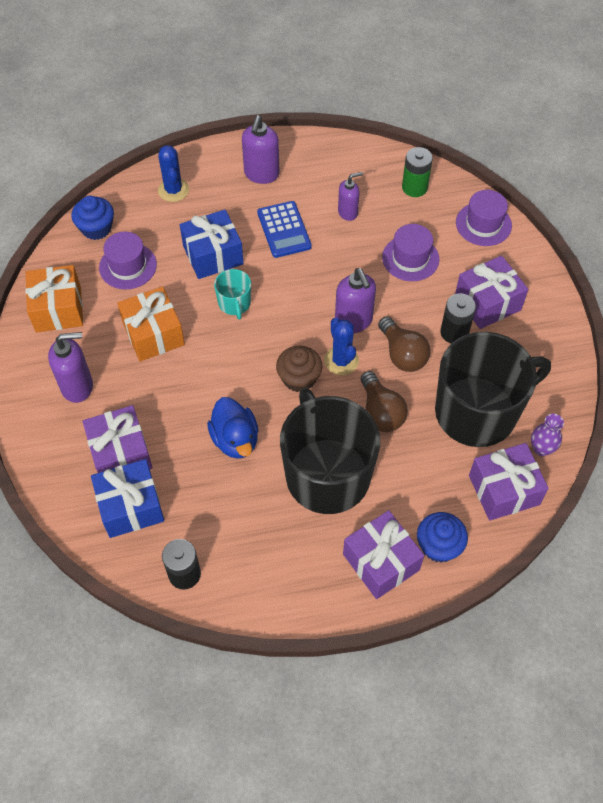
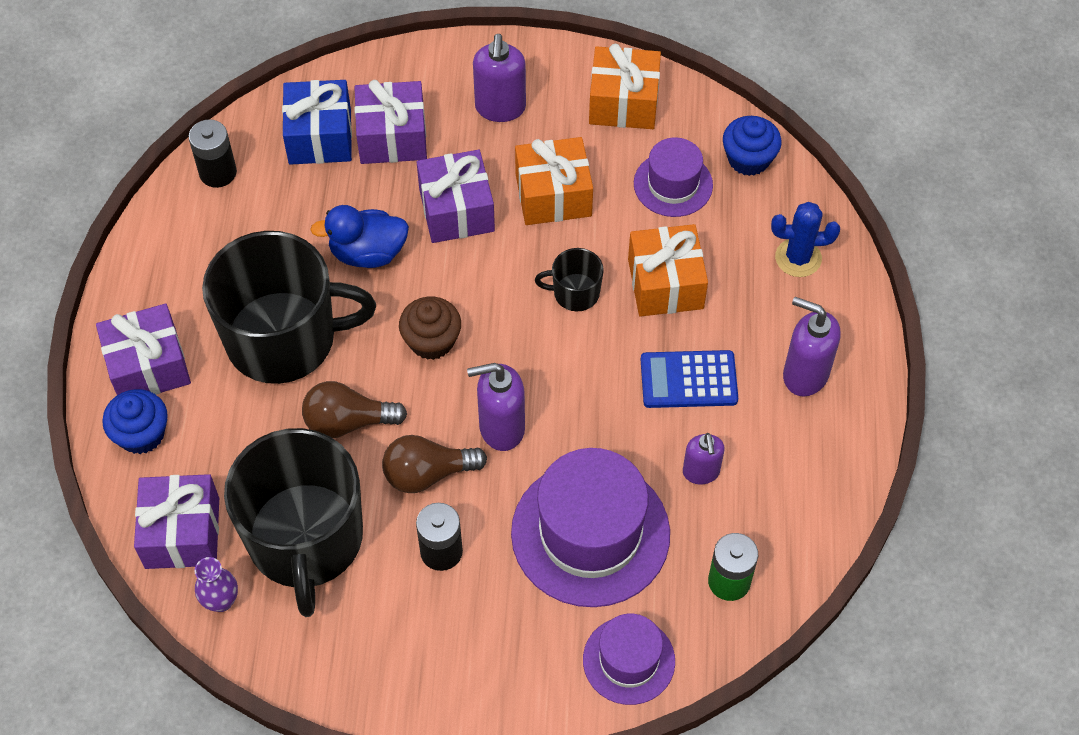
camera: 105 degrees right, 0 degrees up
(213, 255) = (665, 284): blue gift -> orange gift
(234, 303) = (575, 293): turquoise mug -> black mug
(341, 361) = (442, 396): blue cactus -> none
(410, 258) = (590, 533): purple hat -> purple hat, size x1.79
(487, 302) = (478, 615): purple gift -> purple gift (456, 210)

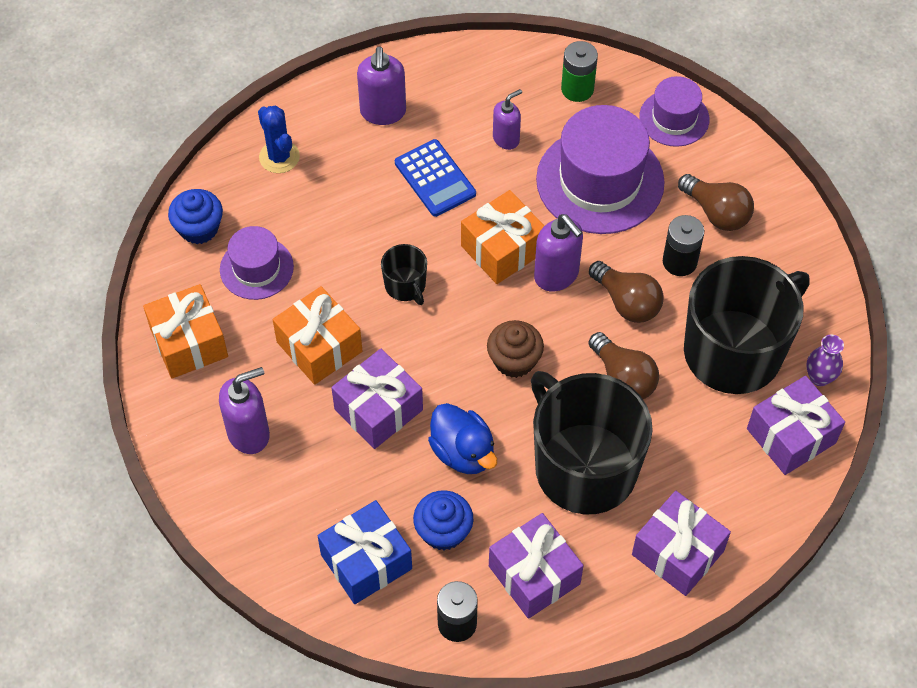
camera: 120 degrees left, 0 degrees up
(141, 434) = (737, 518): blue cupcake -> blue cupcake (443, 531)
(392, 137) = (331, 502): purple gift -> purple gift (534, 575)
(476, 626) = (716, 213): none -> brown light bulb
(665, 284) = (358, 230): orange gift -> orange gift (502, 249)

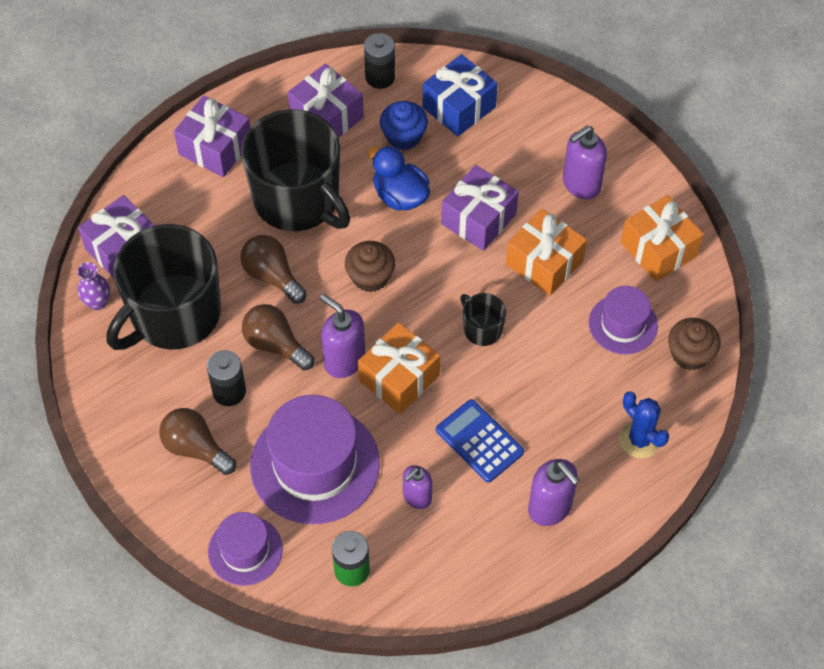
camera: 170 degrees right, 0 degrees up
(199, 228) = (690, 354): blue cupcake -> brown cupcake
(383, 112) = (550, 508): purple soap dispenser -> purple soap dispenser turned 150 degrees clockwise

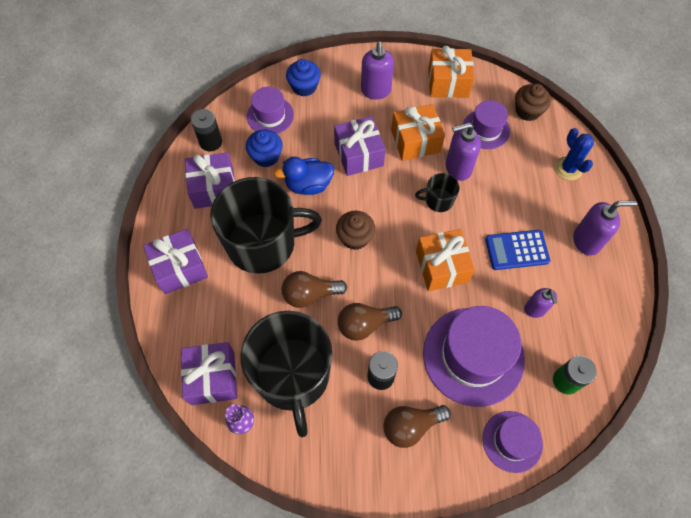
camera: 55 degrees left, 5 degrees up
(344, 360) = (406, 290): purple soap dispenser -> purple soap dispenser (458, 168)
(459, 107) = (270, 115): blue gift -> purple hat
(525, 114) = (304, 87): none -> blue cupcake
(639, 440) = (568, 168): blue cactus -> blue cactus turned 75 degrees clockwise

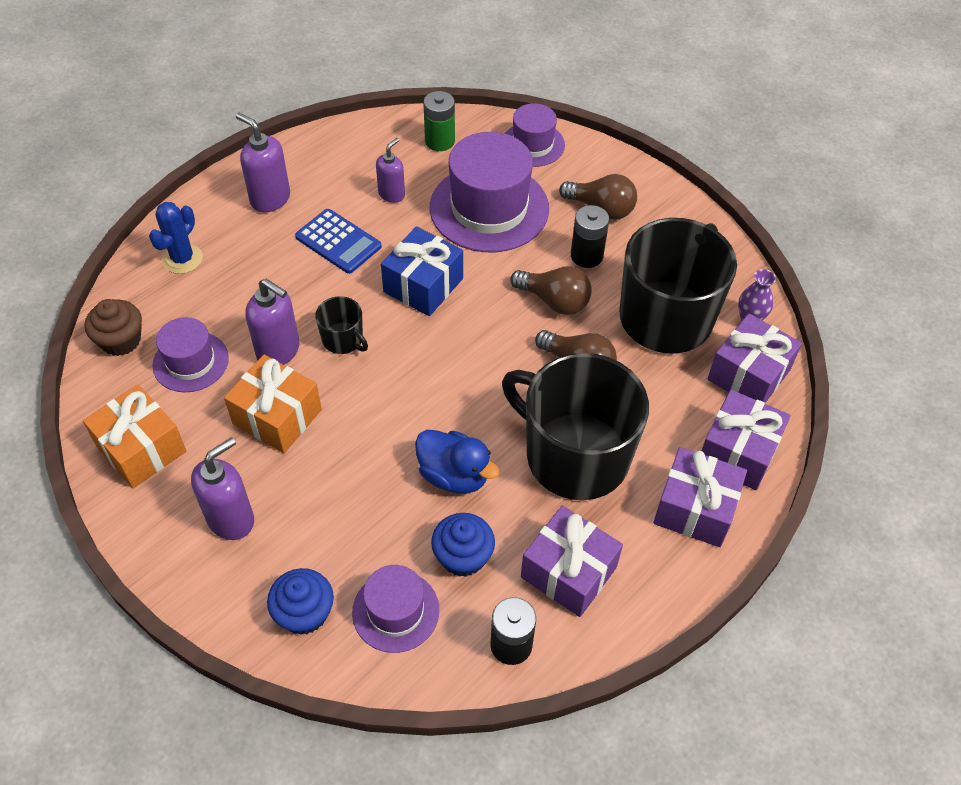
camera: 135 degrees left, 10 degrees down
(355, 237) = (471, 378): brown cupcake -> none
(359, 154) = (356, 459): purple gift -> purple gift (738, 452)
(441, 267) = (423, 285): orange gift -> blue gift

